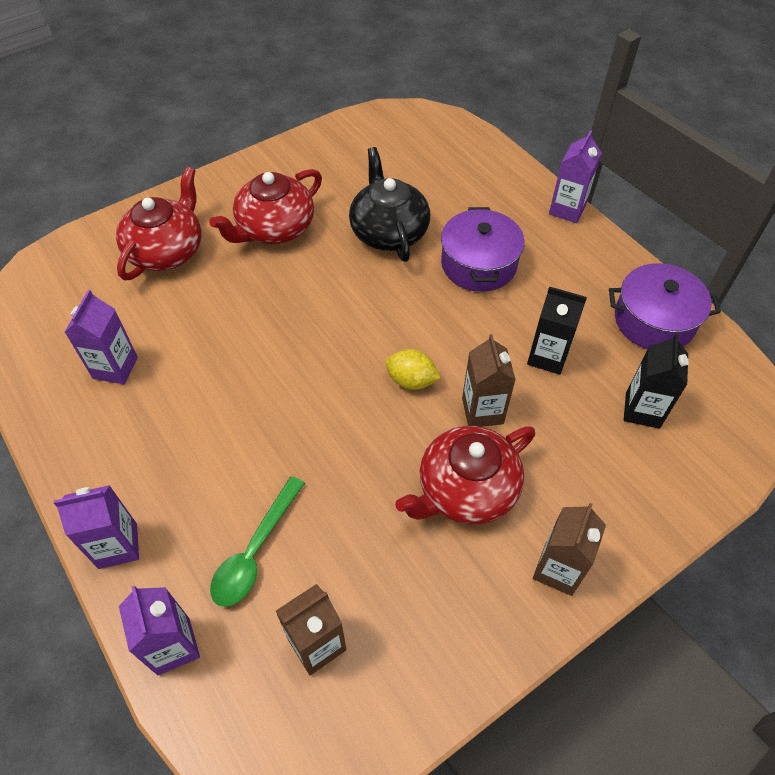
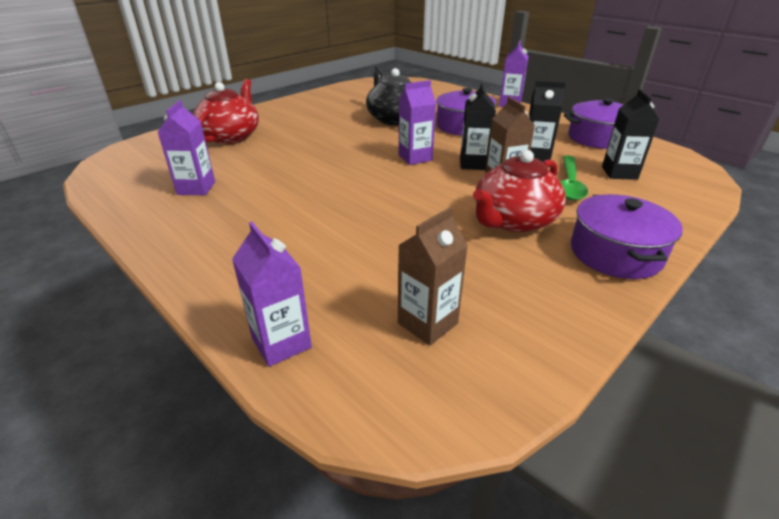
camera: 10 degrees left, 20 degrees down
(118, 546) = (211, 283): purple carton -> purple carton (415, 158)
(255, 551) = (346, 272): green spoon -> green spoon (569, 184)
(274, 228) = (311, 123): red teapot -> none
(411, 380) = (441, 175): yellow lemon -> none
(460, 361) = (473, 164): none -> black carton
(558, 569) = (615, 253): brown carton -> purple pot

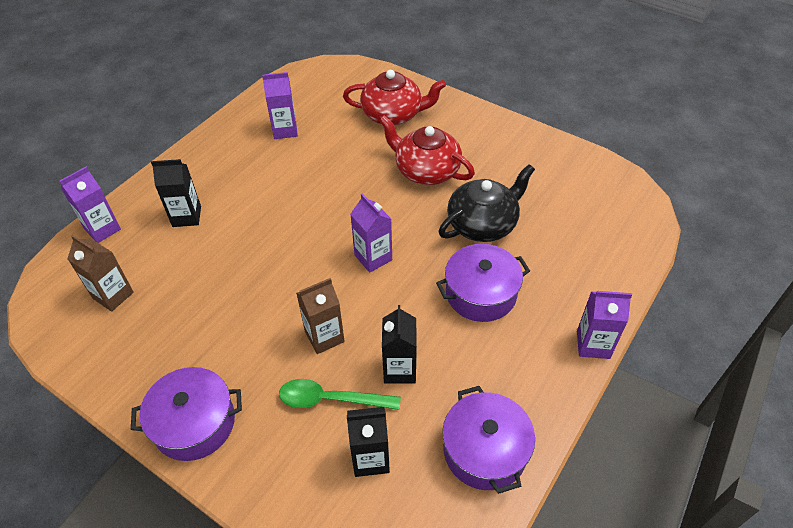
camera: 80 degrees right, 15 degrees up
(473, 164) = (368, 309): black carton -> black carton (186, 216)
(513, 220) = (248, 345): red teapot -> red teapot (426, 170)

